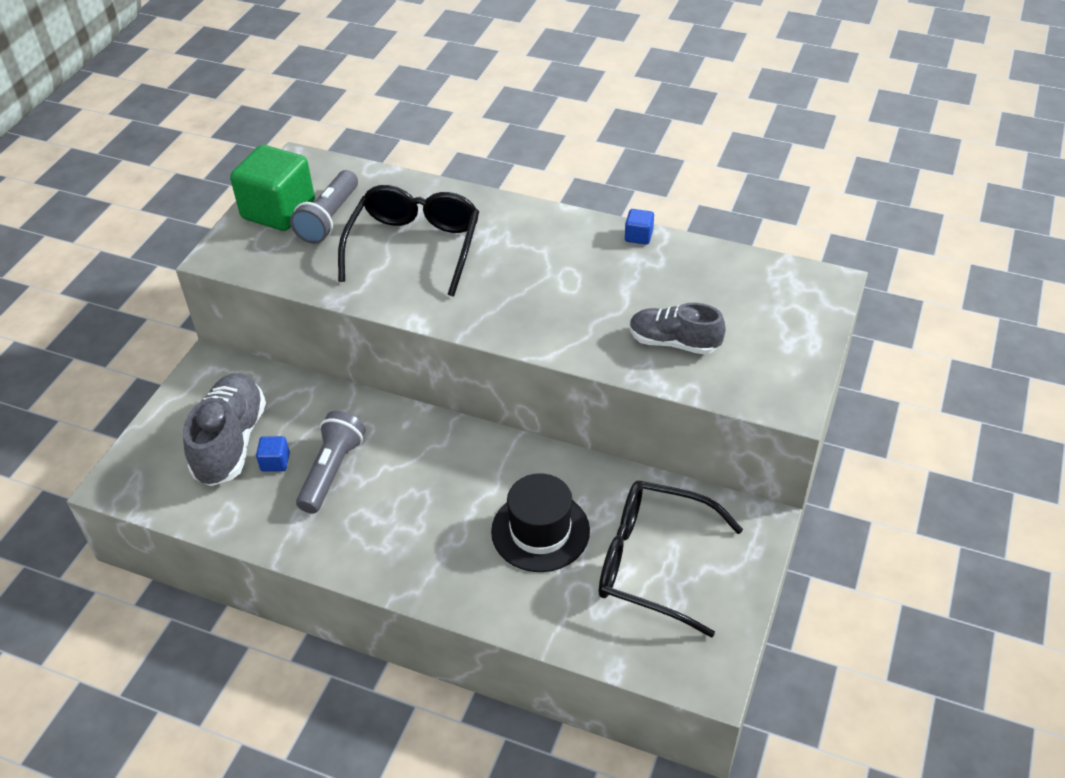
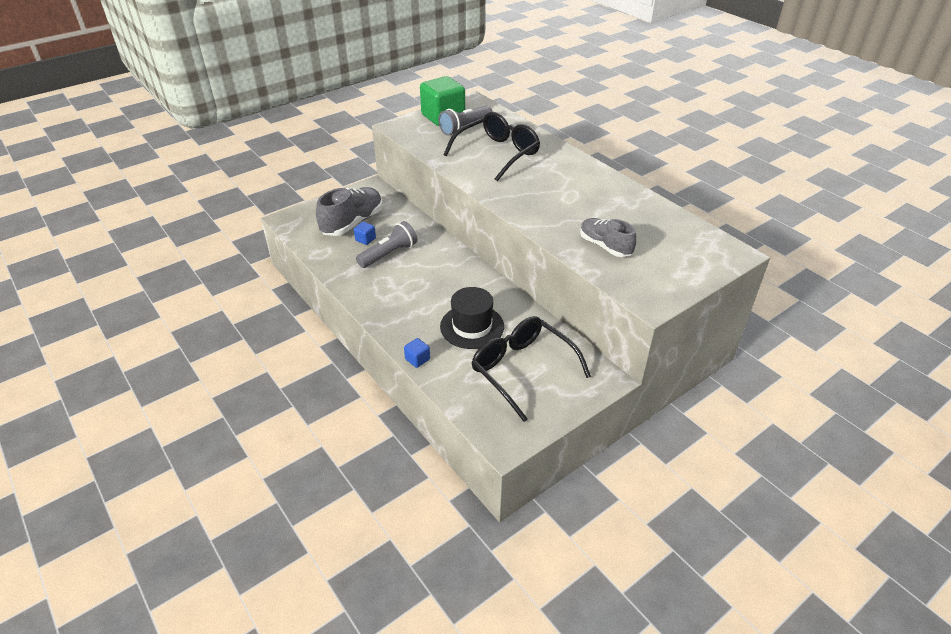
camera: 30 degrees right, 5 degrees down
(638, 236) = (631, 190): blue cube -> blue cube (417, 359)

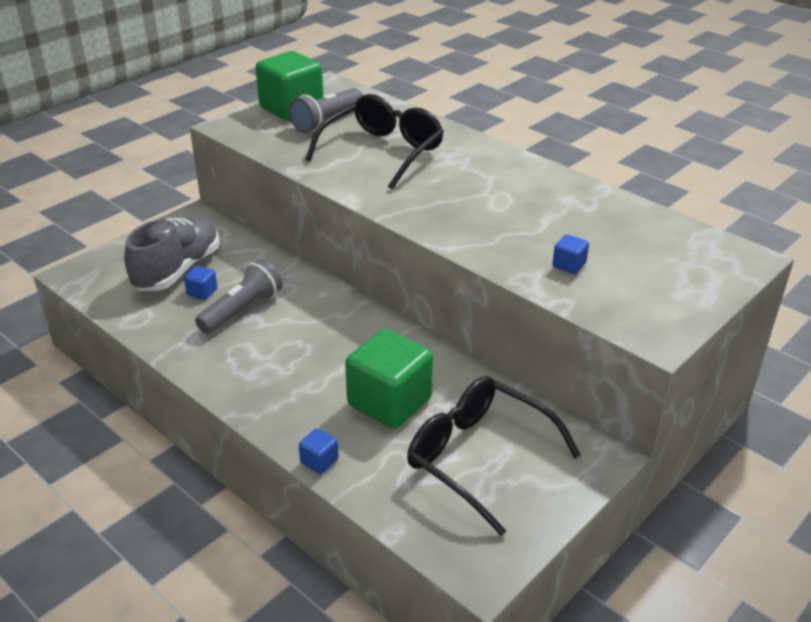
camera: 10 degrees left, 5 degrees down
(472, 326) = (389, 402): black hat -> green cube
(605, 246) = (569, 265): grey shoe -> blue cube

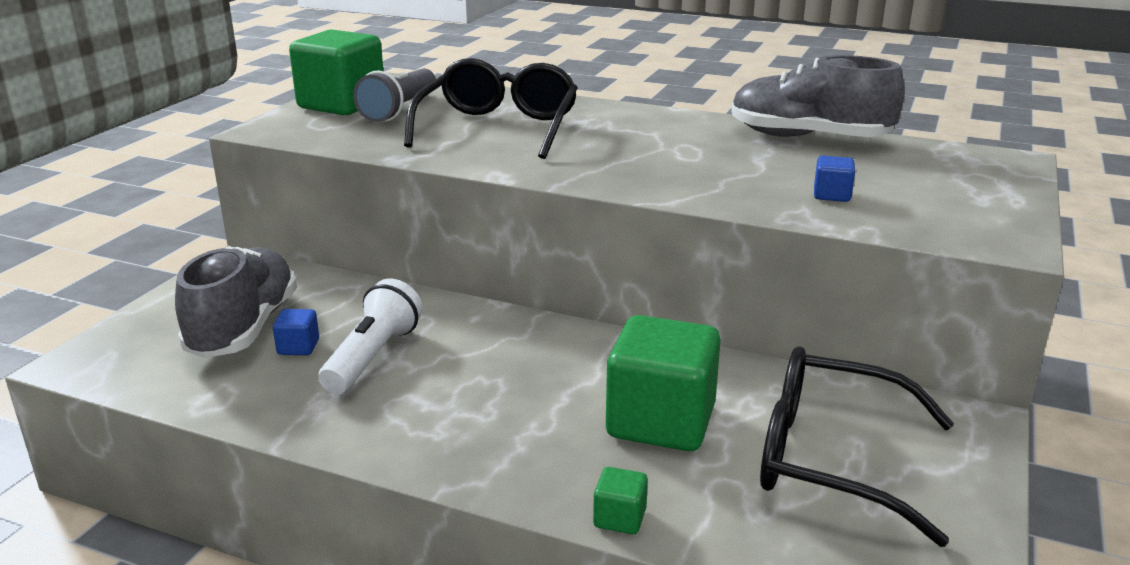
camera: 20 degrees left, 10 degrees down
(242, 310) = (372, 357): grey flashlight -> white flashlight
(319, 461) = (619, 518): blue cube -> green cube
(604, 204) = (808, 138): none -> grey shoe

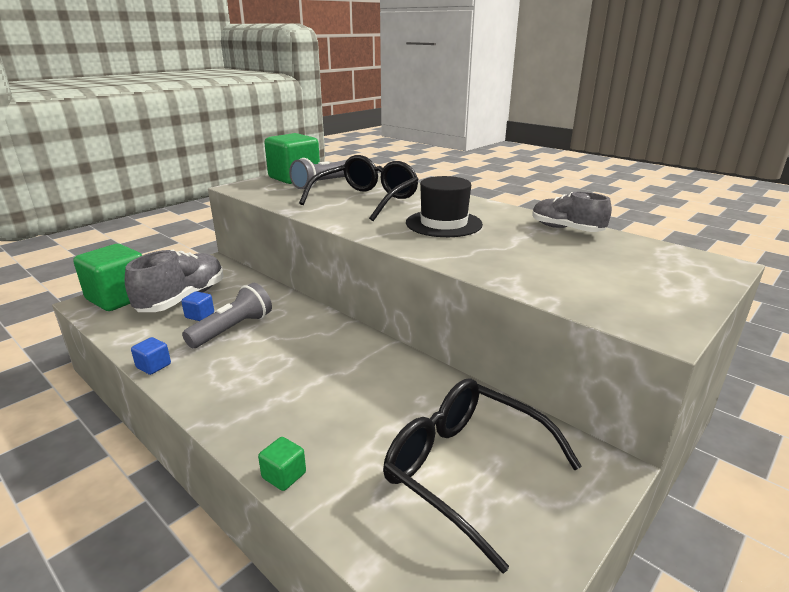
camera: 20 degrees right, 0 degrees up
(372, 357) = (233, 329): white flashlight -> grey flashlight
(645, 150) = (443, 223): none -> black hat
(660, 421) = (367, 411): green cube -> green cube (119, 298)
(808, 138) = (566, 229): grey shoe -> grey shoe, size x0.66
(831, 195) = (546, 270): blue cube -> blue cube (153, 366)

